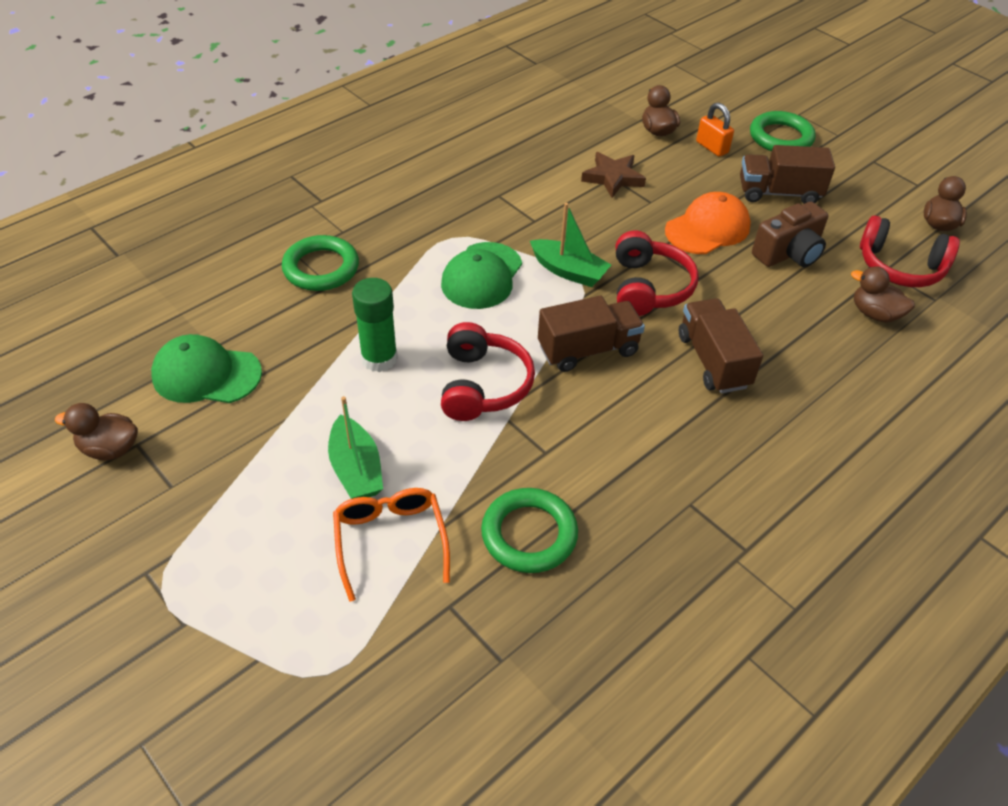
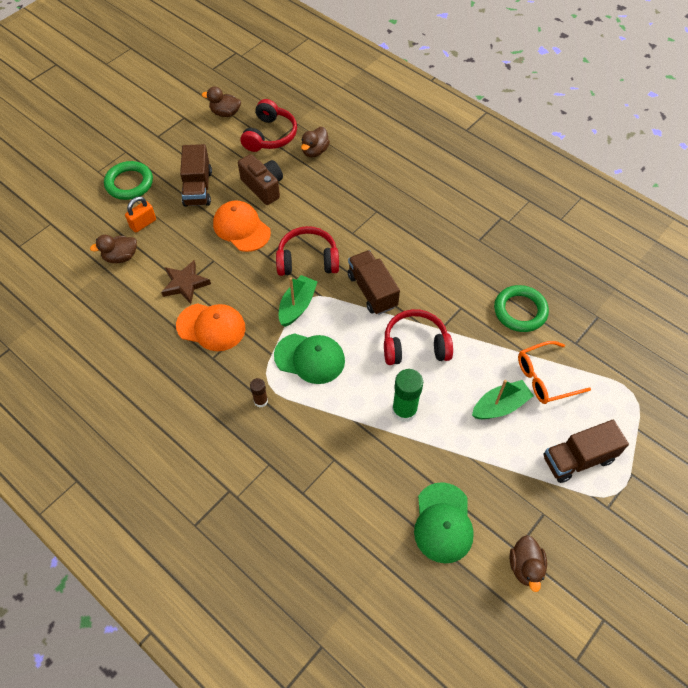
camera: 95 degrees left, 10 degrees up
(321, 268) = (316, 470): green ring -> none
(428, 230) = (260, 401): none -> brown glue stick
(544, 196) = (211, 327): none -> orange cap
(713, 361) = (369, 228): brown truck -> brown truck (578, 459)

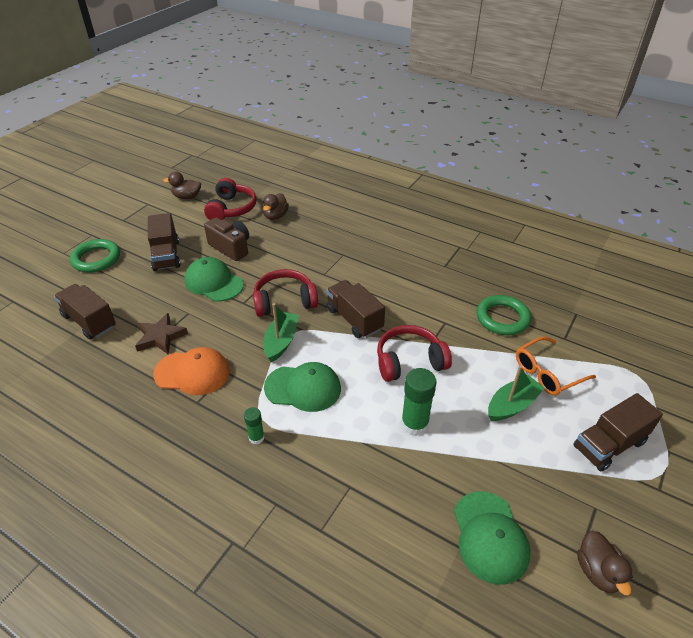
camera: 10 degrees left, 15 degrees down
(121, 257) = (89, 321): brown duck -> brown truck
(143, 223) = (112, 290): orange padlock -> none
(241, 228) = (214, 282): orange cap -> green cap
(260, 401) = (256, 437): brown glue stick -> green glue stick

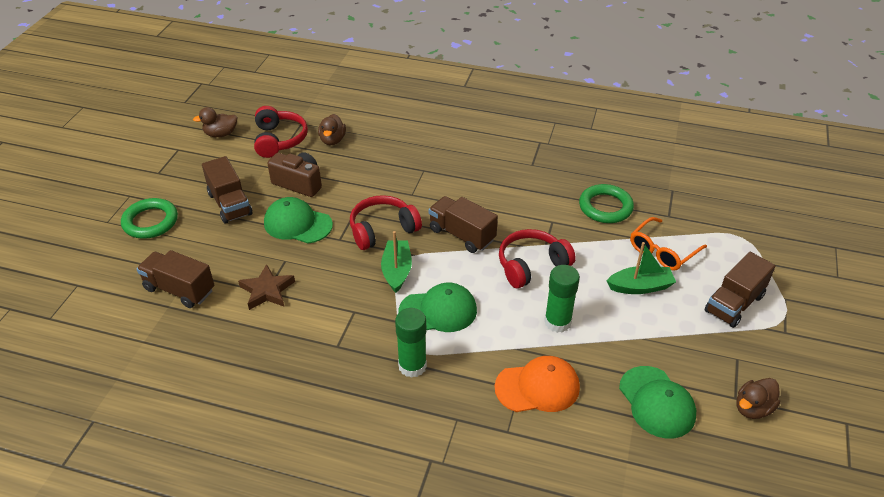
camera: 15 degrees left, 0 degrees up
(192, 373) = (319, 319): orange cap -> orange cap (537, 387)
(256, 437) = (412, 366): green glue stick -> green glue stick, size x1.79
(512, 405) = (640, 287): green boat -> green boat turned 45 degrees clockwise
(597, 571) = (753, 408): brown duck -> brown duck turned 75 degrees clockwise

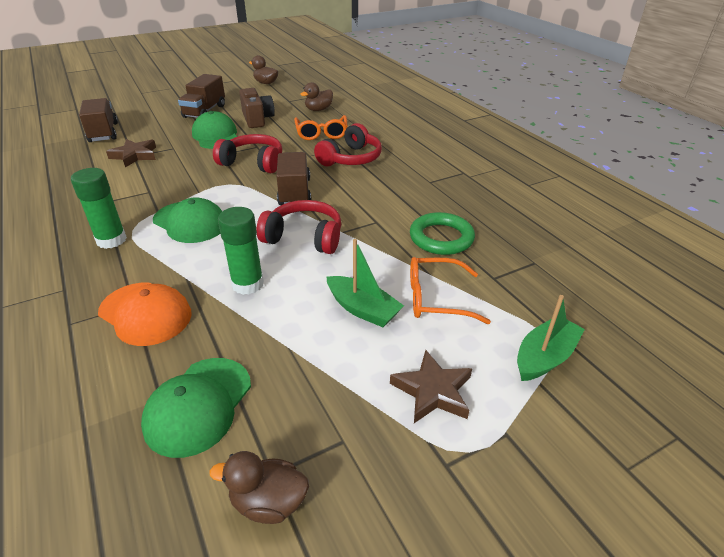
camera: 45 degrees right, 5 degrees down
(150, 222) = (156, 101): green ring -> none
(279, 140) = (289, 97): red headphones -> red headphones (351, 159)
(382, 165) = (321, 133): none -> orange glasses
(397, 271) = (215, 187): green boat -> green boat (544, 357)
(734, 303) = (433, 391): brown truck -> brown star

